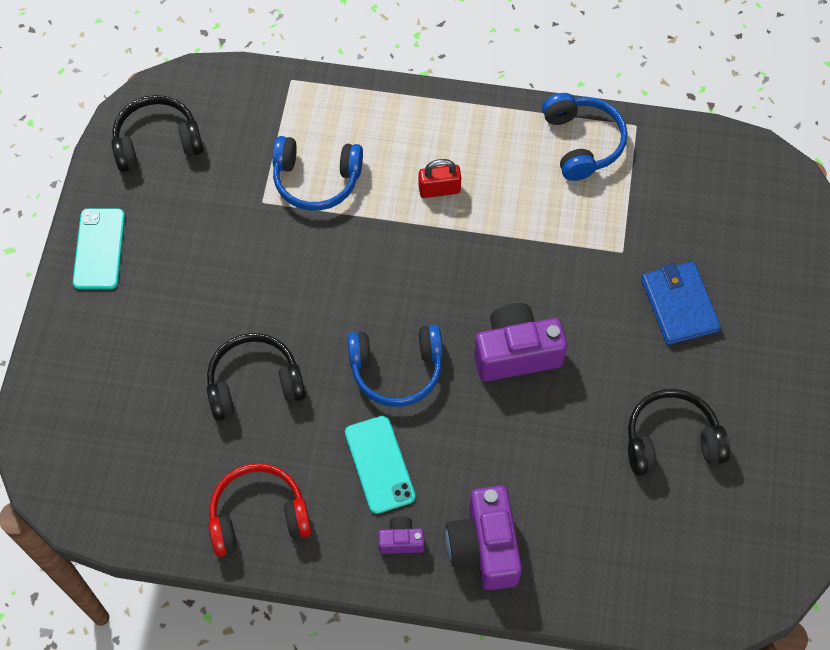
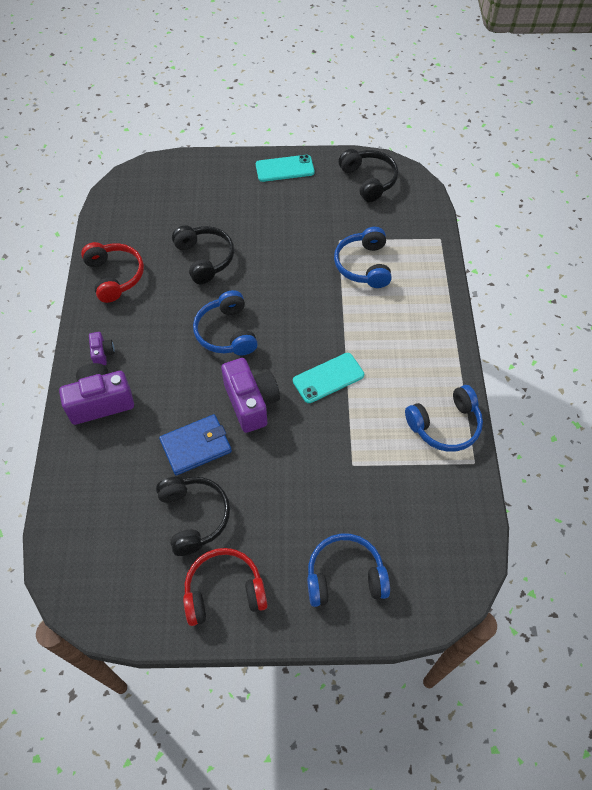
camera: 80 degrees right, 5 degrees down
(379, 464) = (155, 333): turquoise phone -> turquoise phone (328, 378)
(439, 189) = (376, 337): red padlock -> none
(679, 305) = (313, 512): blue wallet -> blue wallet (196, 446)
(761, 286) = (345, 576): none -> blue headphones
(769, 416) = (224, 591): none -> red headphones

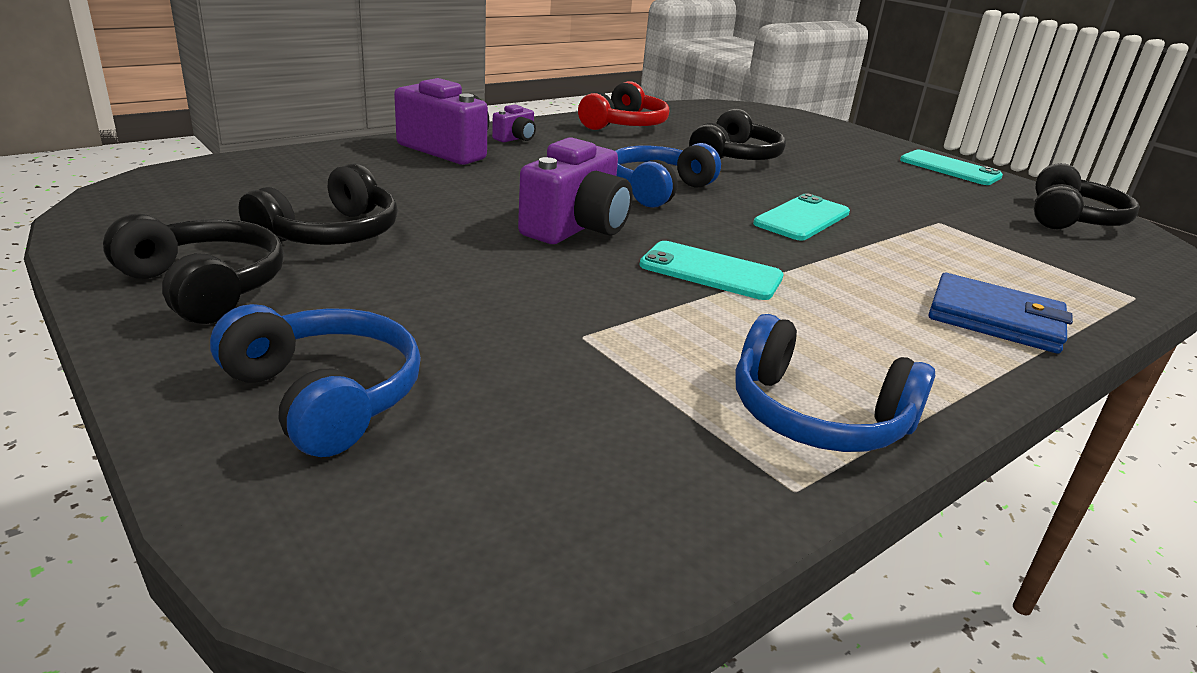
camera: 50 degrees right, 30 degrees down
(196, 446) = (453, 210): blue wallet -> blue wallet (995, 319)
(224, 591) = (204, 287): red headphones -> black headphones
(300, 295) = (802, 218): none -> turquoise phone
(364, 265) = (944, 249): blue headphones -> none

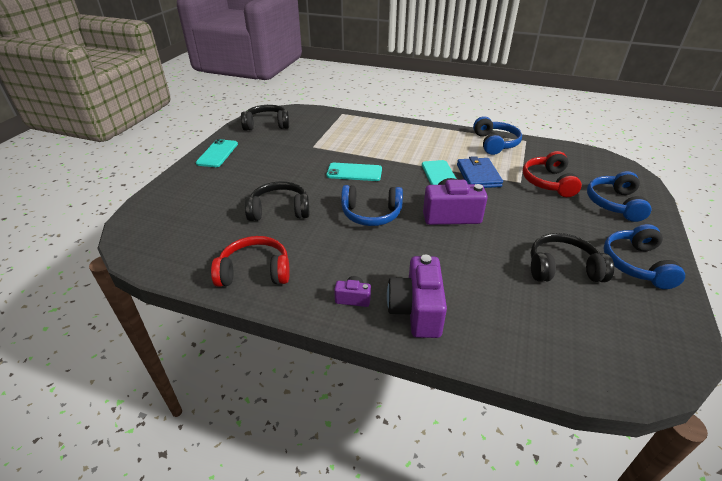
camera: 120 degrees left, 10 degrees up
(204, 287) = (636, 264): black headphones -> blue headphones
(532, 369) = (548, 182): none -> red headphones
(995, 319) = (396, 130): blue wallet -> blue wallet (478, 175)

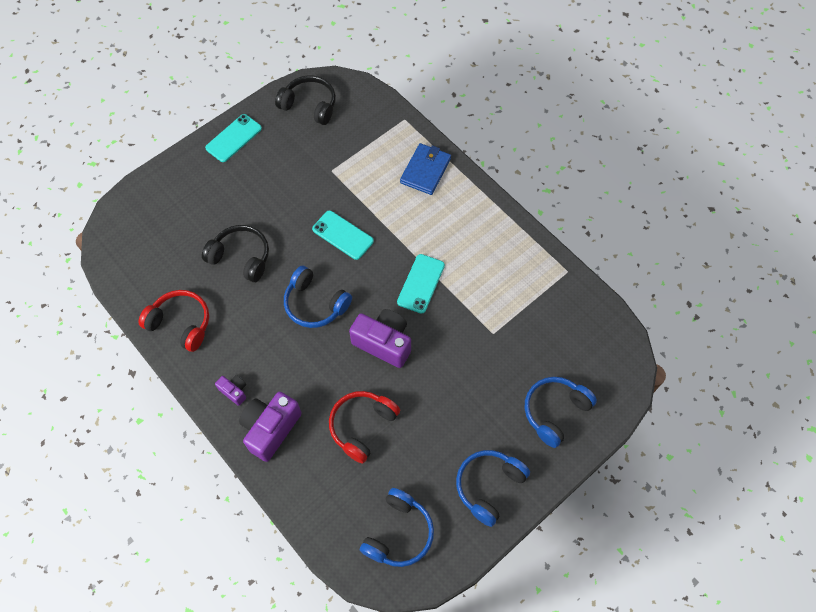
camera: 30 degrees right, 25 degrees up
(478, 175) = (460, 302): blue wallet -> blue wallet (425, 171)
(495, 143) = (527, 259): blue headphones -> blue headphones (398, 533)
(548, 182) = (521, 349): red headphones -> red headphones (362, 426)
(562, 268) = (421, 455): black headphones -> none

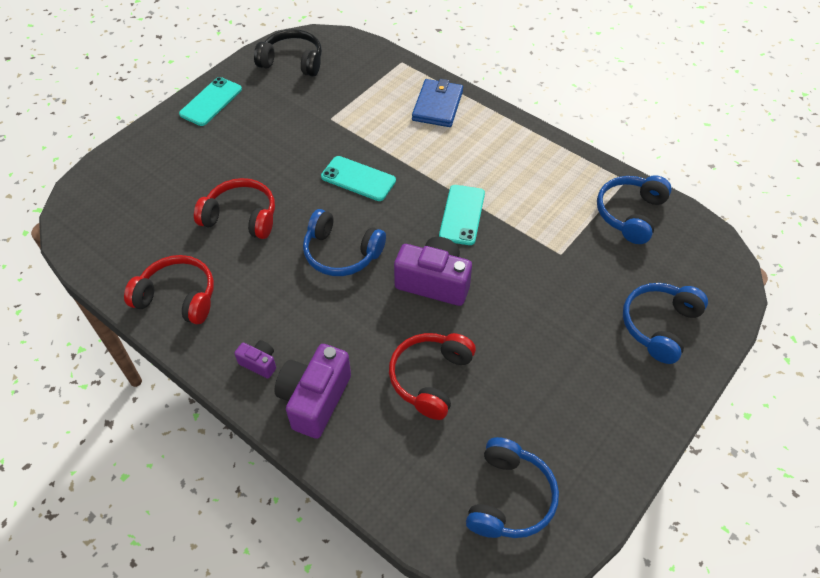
camera: 10 degrees left, 10 degrees down
(241, 257) = (241, 217): black headphones -> red headphones
(489, 486) = (607, 422): blue headphones -> blue headphones (630, 214)

